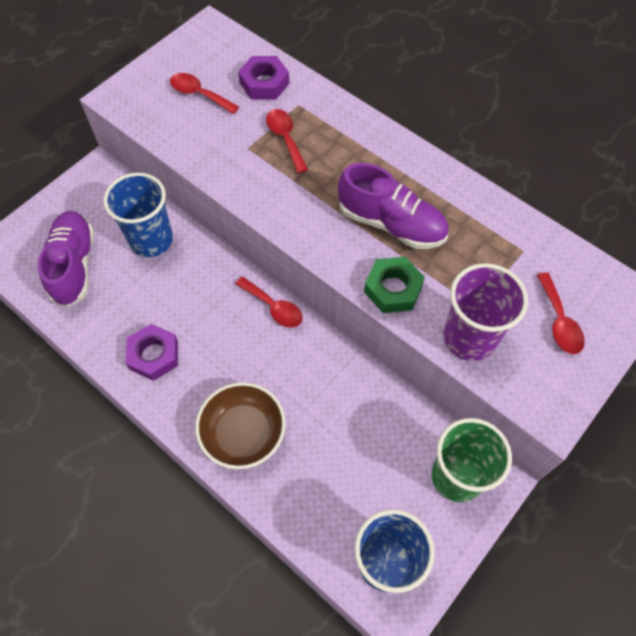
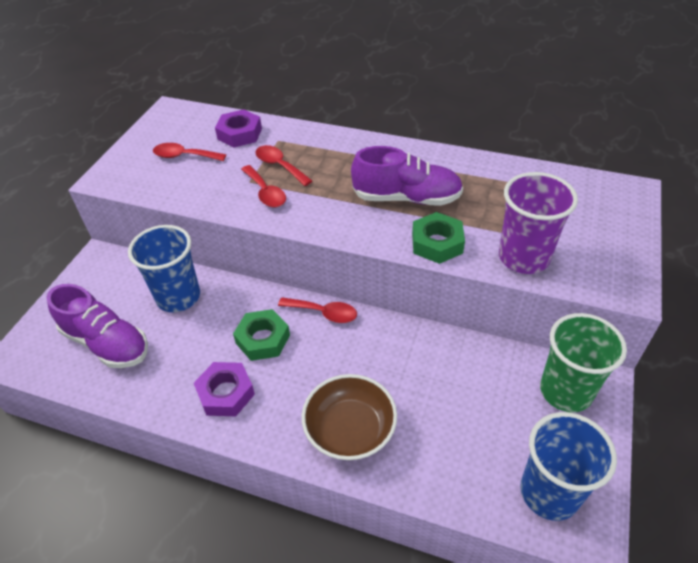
camera: 20 degrees left, 15 degrees down
(74, 265) = (107, 343): purple shoe -> purple shoe turned 150 degrees clockwise
(207, 313) = (263, 339): none -> green nut
(559, 321) = (586, 223): red spoon -> red spoon (265, 193)

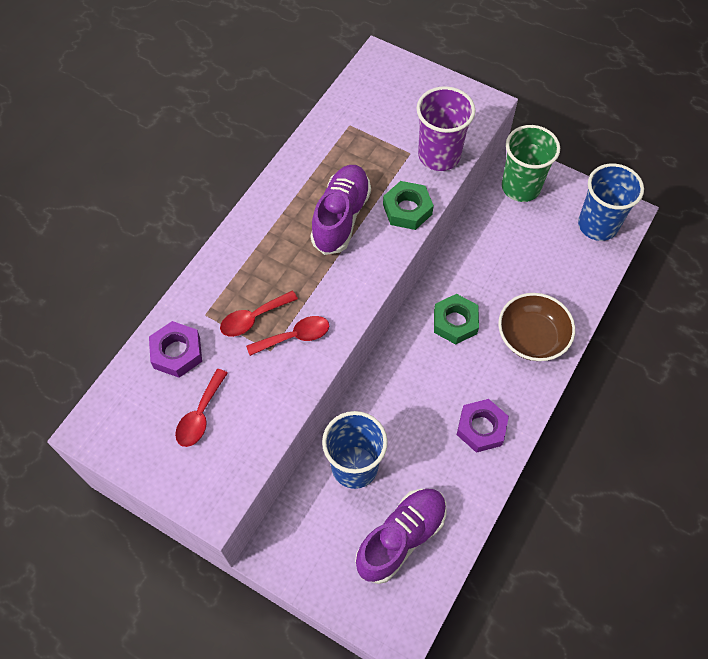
camera: 80 degrees left, 15 degrees up
(263, 339) = (427, 391): green nut -> green nut (455, 322)
(324, 313) = (407, 336): red spoon -> none

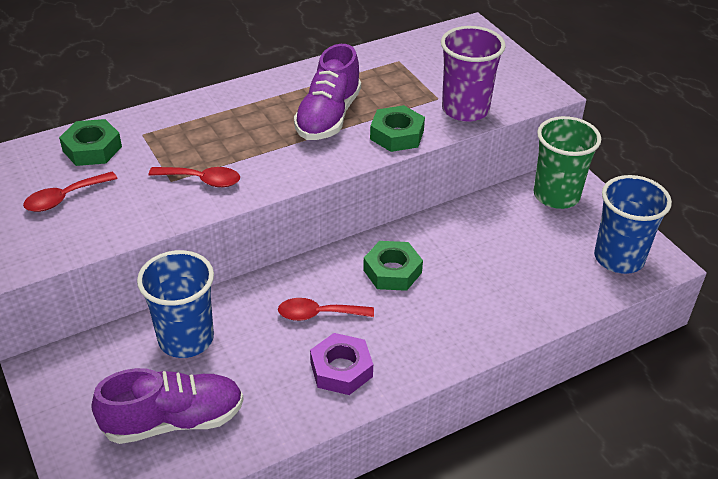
camera: 30 degrees right, 20 degrees down
(177, 352) = (92, 149): purple nut -> green nut
(253, 318) = (179, 153): red spoon -> red spoon (318, 314)
(341, 217) = (328, 117): purple shoe -> purple shoe turned 150 degrees clockwise
(532, 337) = (464, 319): brown bowl -> none

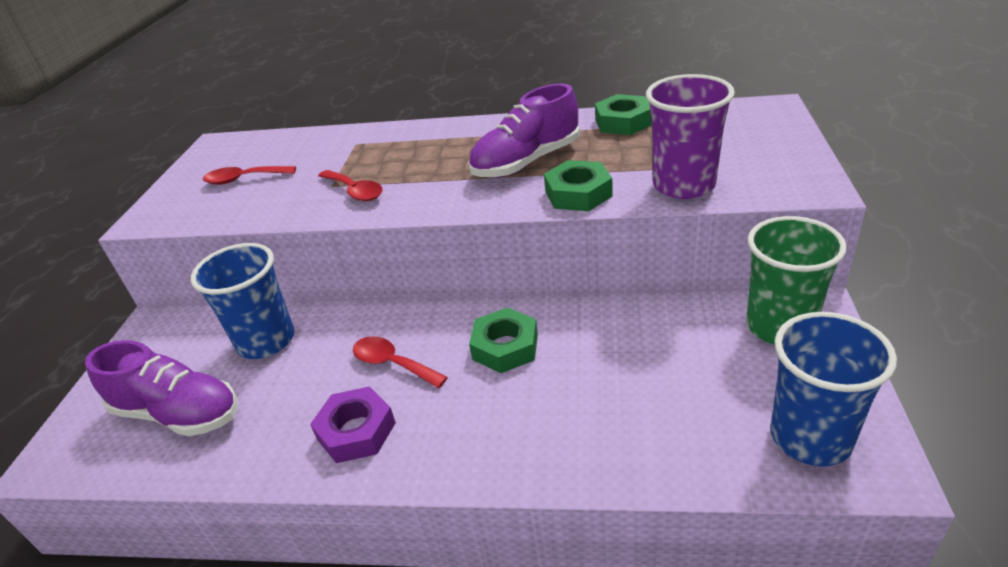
camera: 40 degrees right, 5 degrees down
(92, 149) = (307, 147): green nut -> green nut (623, 122)

